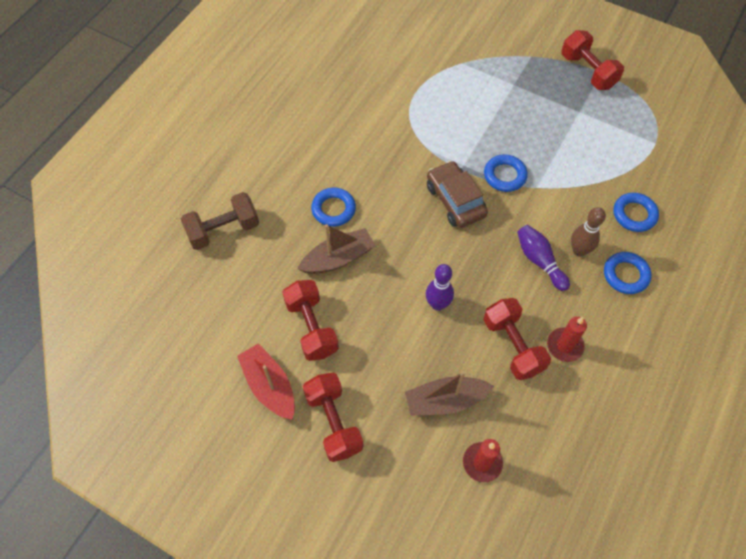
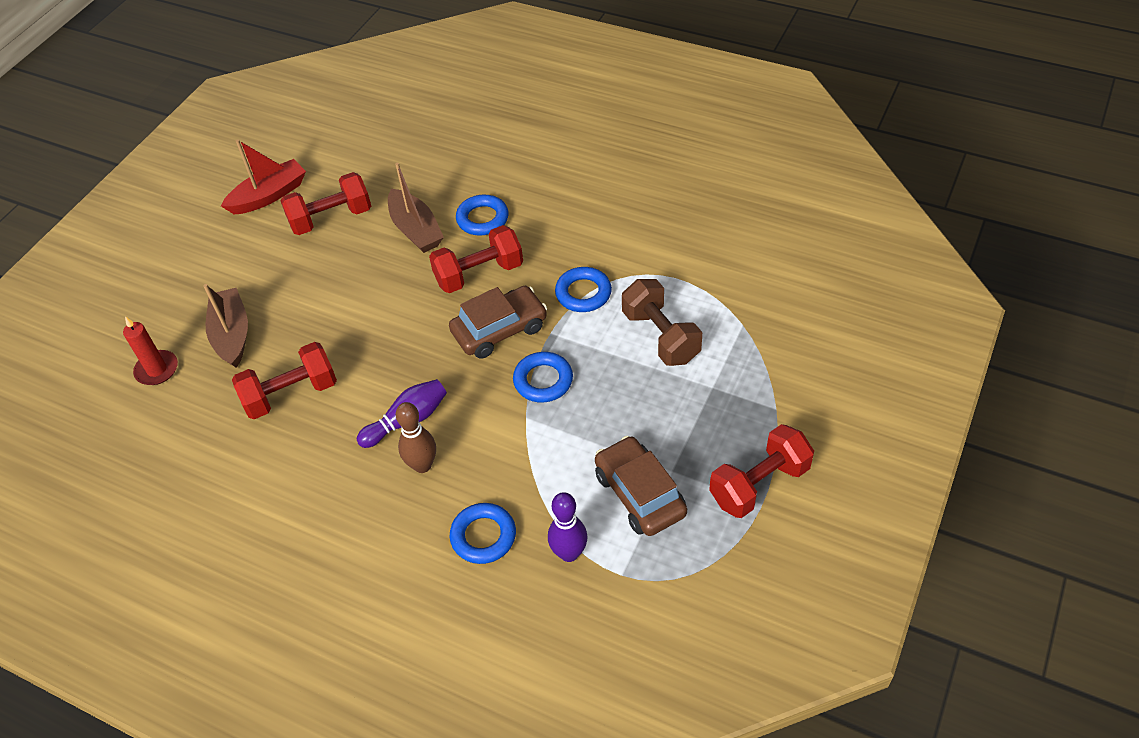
camera: 90 degrees right, 10 degrees down
(223, 230) = (453, 136): brown dumbbell -> brown dumbbell (661, 336)
(334, 422) = (223, 247): red dumbbell -> red dumbbell (479, 274)
(437, 304) = (351, 321): purple bowling pin -> purple bowling pin (569, 553)
(564, 346) = (285, 447): red candle -> none
(597, 129) = (639, 494): none -> brown car
(625, 275) = (383, 520): blue ring -> blue ring (583, 293)

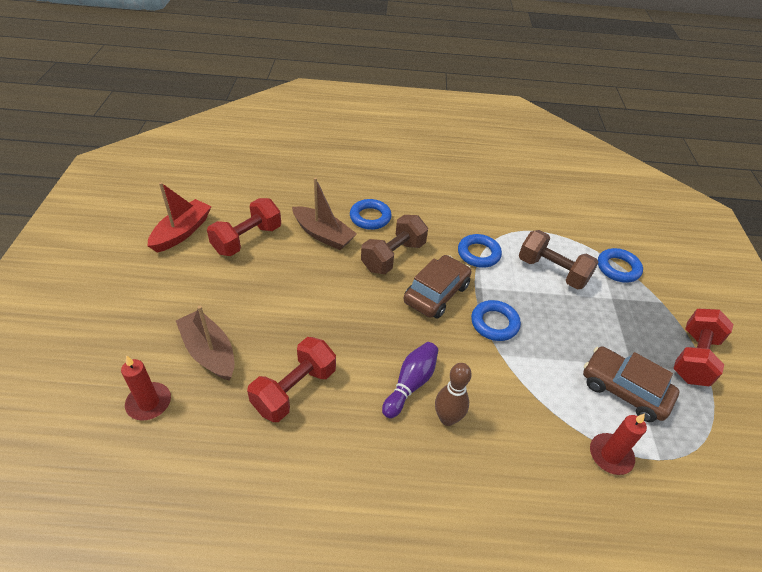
camera: 30 degrees left, 5 degrees down
(479, 274) = (393, 256): red dumbbell -> brown dumbbell
(483, 536) = (536, 464): blue ring -> blue ring (618, 268)
(569, 553) = (610, 455): purple bowling pin -> red candle

